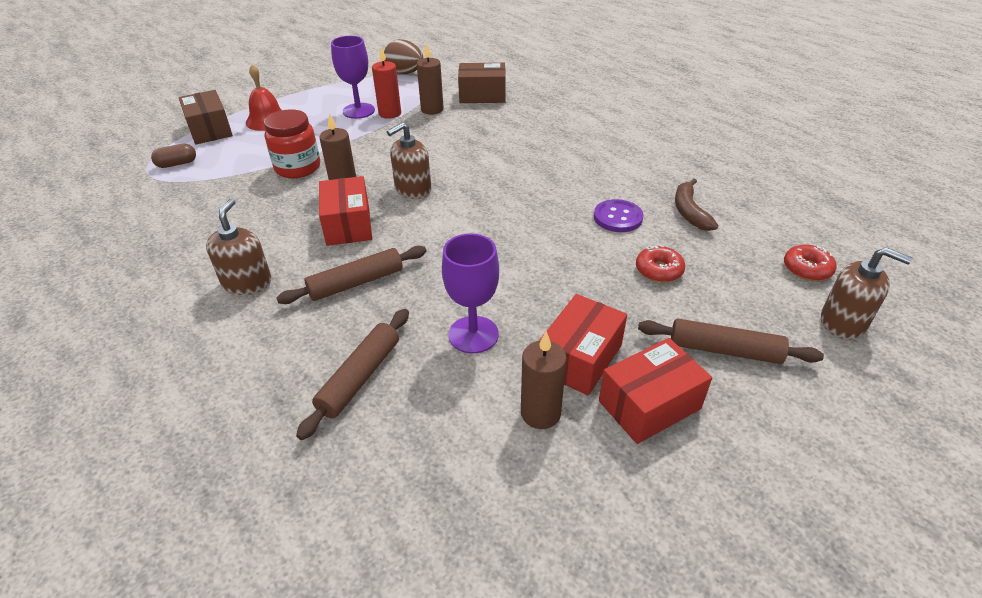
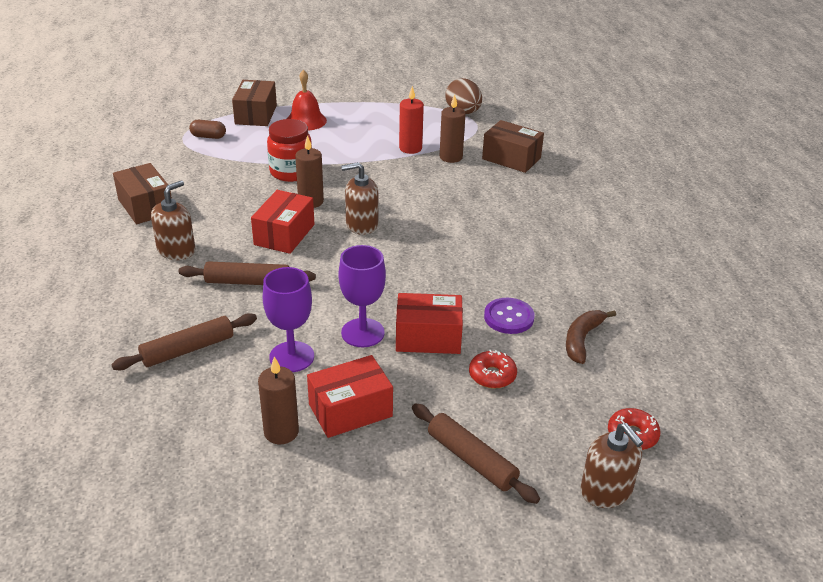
camera: 30 degrees right, 5 degrees down
(168, 253) = (146, 206): none -> brown box
(358, 111) = (386, 137): purple goblet -> purple goblet (362, 333)
(649, 405) = (365, 466): red box -> red box (428, 337)

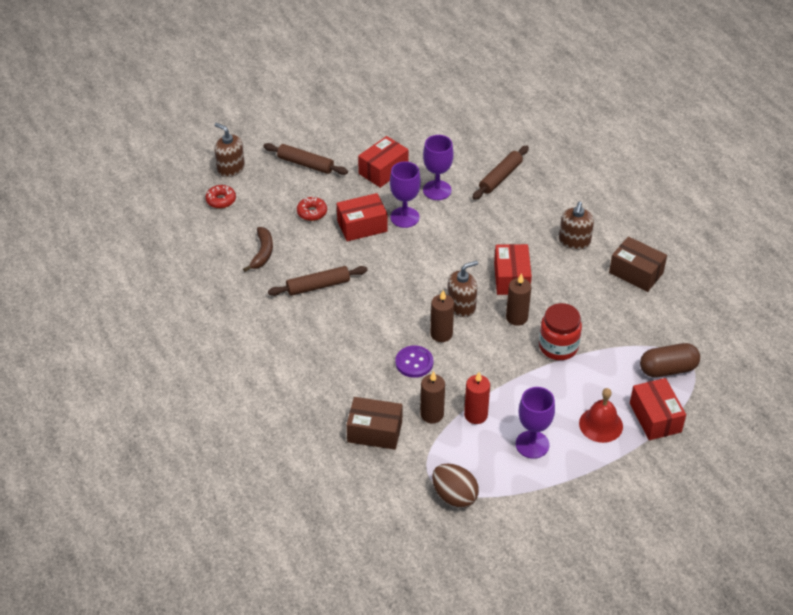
camera: 160 degrees right, 10 degrees up
(208, 136) = (668, 369): brown capsule -> brown capsule, size x1.67
(248, 282) = (504, 231): brown rolling pin -> brown rolling pin (318, 286)
(256, 115) = (655, 417): brown box -> red box
(281, 432) = (412, 150): brown candle -> brown candle (441, 334)
(375, 123) = (532, 444): none -> purple goblet
(509, 317) = (316, 255): purple button -> purple button (414, 362)

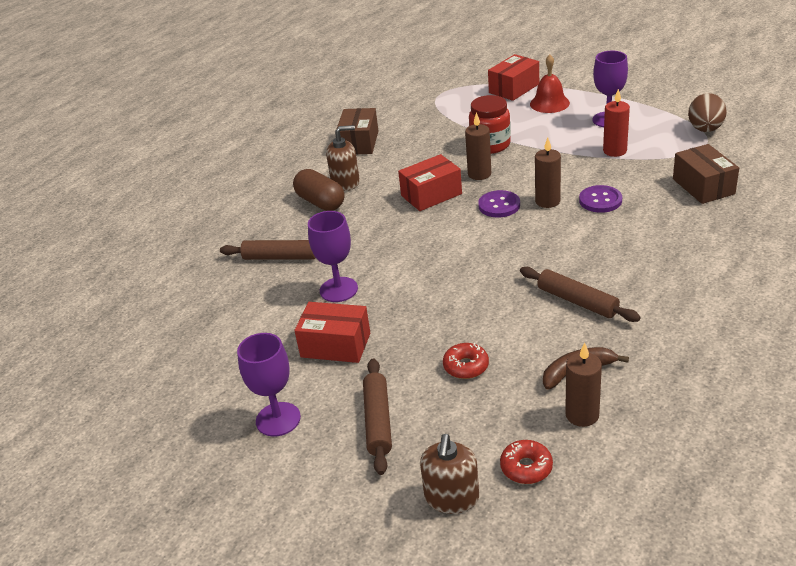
camera: 115 degrees left, 10 degrees down
(362, 226) = (450, 315): red box -> none
(404, 217) = (406, 292): purple goblet -> purple goblet (278, 419)
(432, 414) = (644, 169): brown candle -> brown candle (582, 415)
(461, 306) = (499, 205): brown soap dispenser -> purple button
(668, 369) = (458, 98): brown capsule -> brown capsule (320, 202)

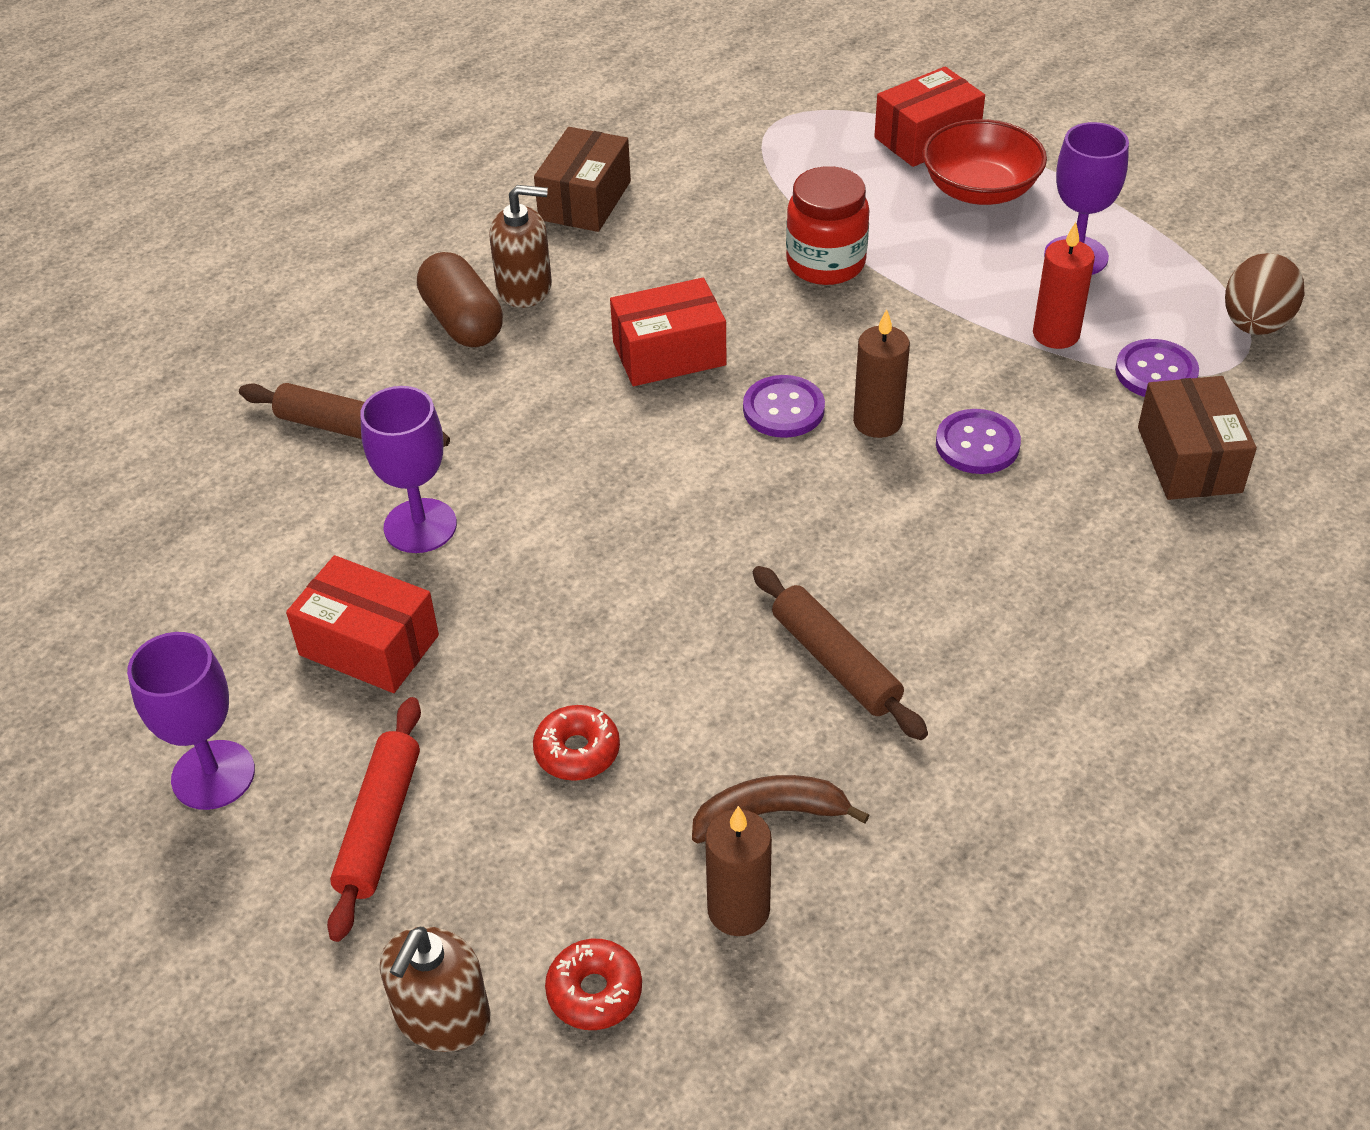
camera: 10 degrees right, 10 degrees up
(378, 421) = (380, 825): brown rolling pin -> red rolling pin
(479, 174) = (777, 327): brown candle -> none
(549, 103) = (980, 190): red bell -> red bowl
(669, 156) = (1156, 372): none -> purple button

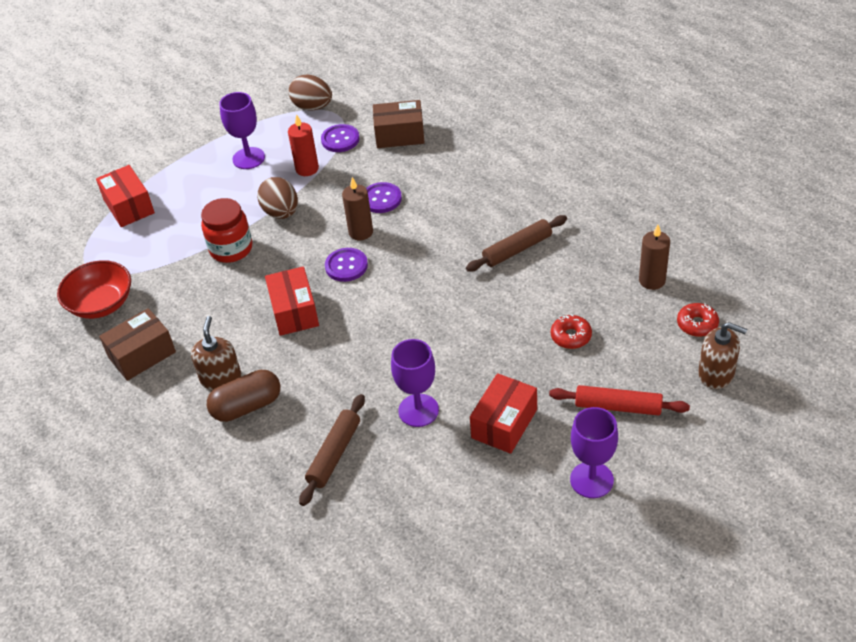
camera: 85 degrees left, 0 degrees up
(585, 200) = (142, 354): brown box -> brown box turned 60 degrees counterclockwise
(770, 814) = (602, 271): brown banana -> none
(925, 313) = (281, 213): none -> brown egg
(980, 190) = (183, 188): red bowl -> red bowl (101, 304)

